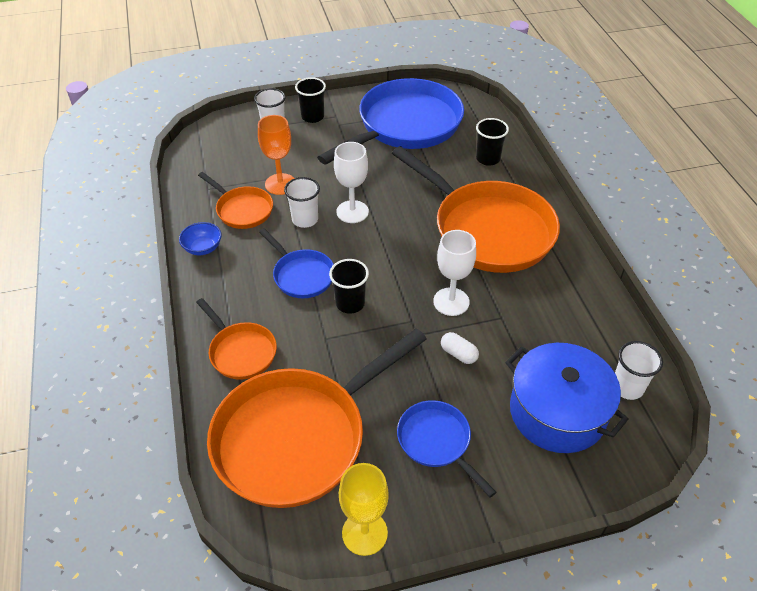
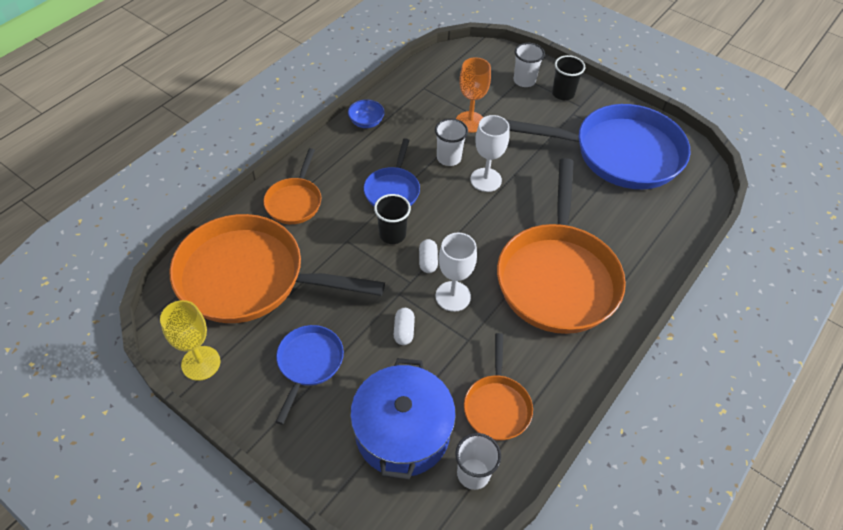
camera: 50 degrees right, 5 degrees up
(242, 210) = (422, 118): orange pan -> orange pan (497, 406)
(401, 296) = (428, 261): none -> white capsule
(488, 159) = (644, 230): black cup -> none

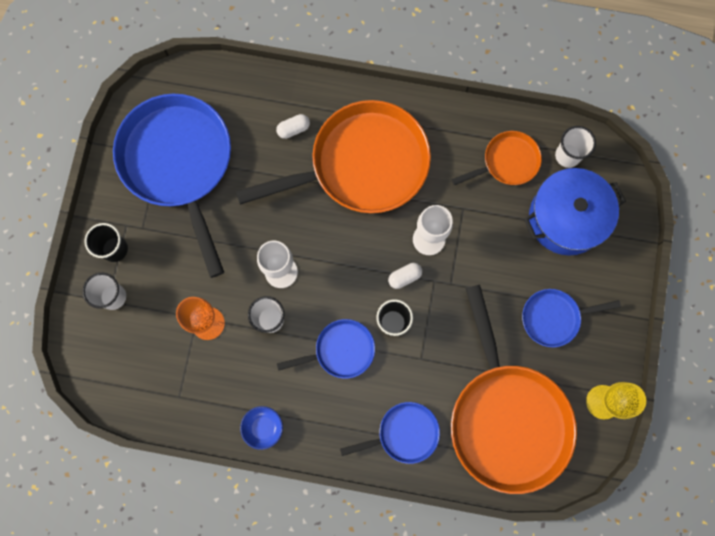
camera: 115 degrees left, 25 degrees up
(294, 201) = (404, 433): orange pan -> blue pan
(404, 331) = (483, 261): white capsule -> white capsule (293, 129)

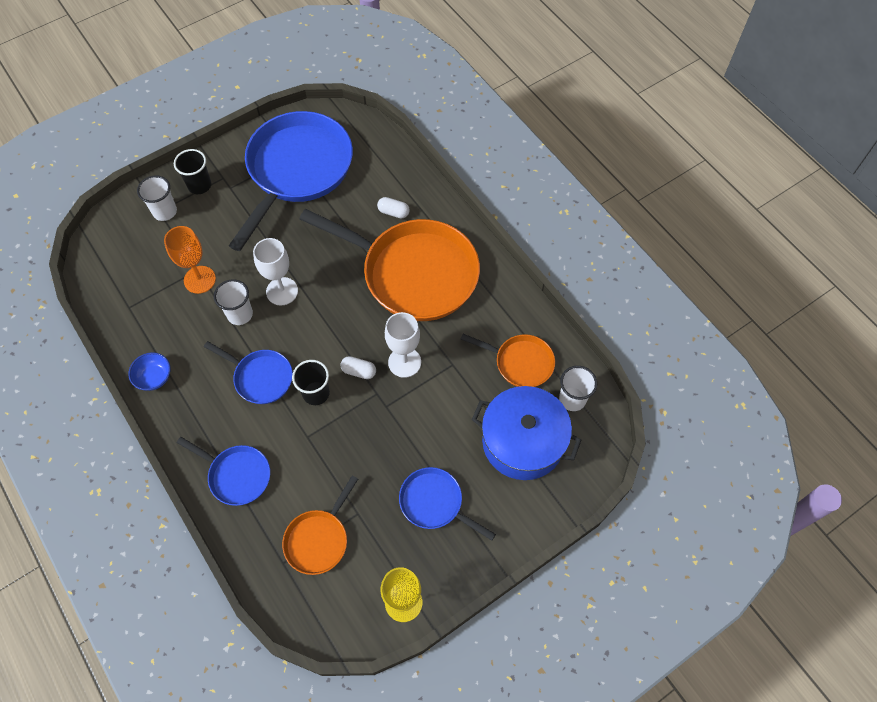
camera: 45 degrees right, 15 degrees down
(506, 418) = (318, 539): orange pan -> orange pan, size x0.49

